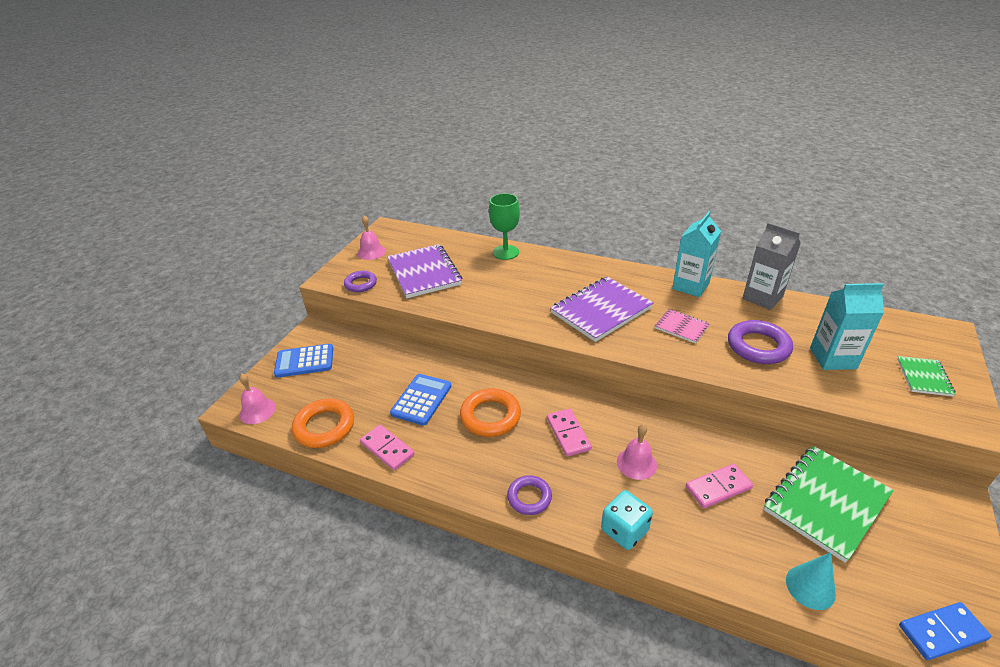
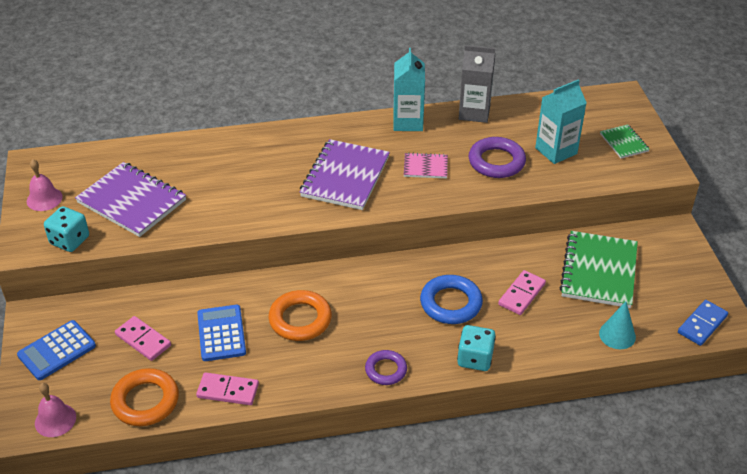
camera: 35 degrees left, 5 degrees up
(361, 284) = (70, 240): purple ring -> turquoise dice
(505, 252) = (202, 146): green goblet -> none
(568, 434) = (380, 304): pink domino -> pink domino (143, 340)
(636, 463) = (451, 303): pink bell -> blue ring

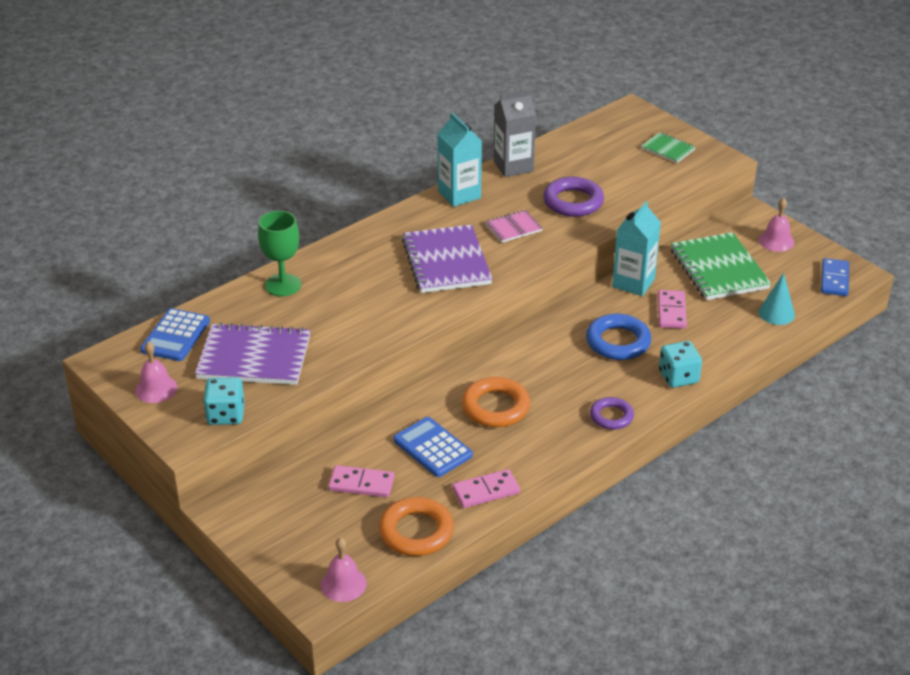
camera: 30 degrees left, 5 degrees down
(57, 350) = (282, 528): blue calculator -> blue calculator (175, 336)
(206, 149) = (283, 285): none -> green goblet
(556, 151) = (616, 175): turquoise carton -> turquoise carton (633, 283)
(676, 265) = (776, 241): none -> pink bell

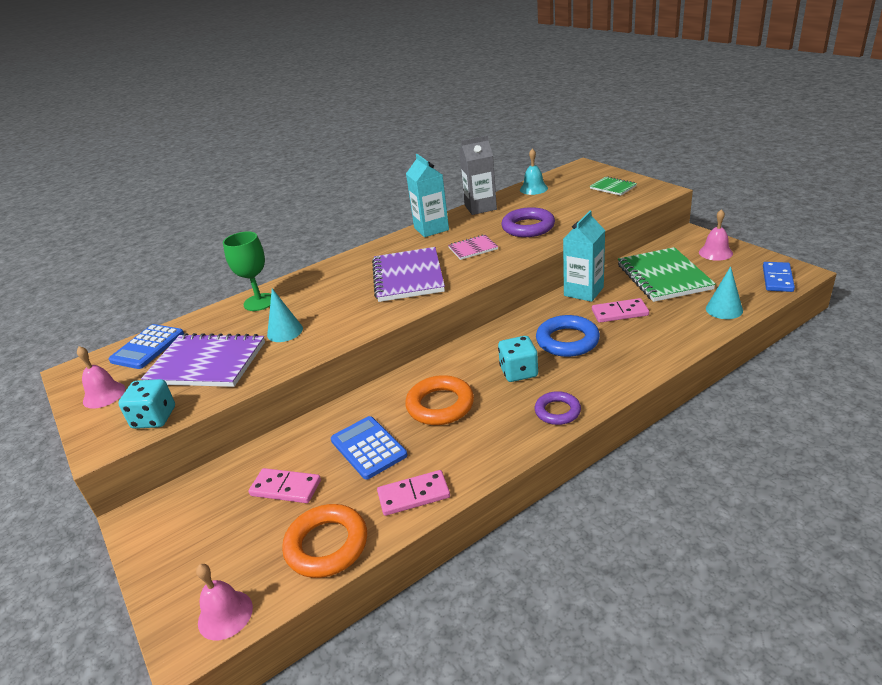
camera: 10 degrees right, 5 degrees down
(327, 324) = (285, 331): none -> turquoise cone
(574, 142) = (533, 189): none -> turquoise bell
(671, 311) = (619, 313): pink domino -> pink domino turned 75 degrees clockwise
(678, 377) = (628, 370): turquoise dice -> turquoise dice (518, 372)

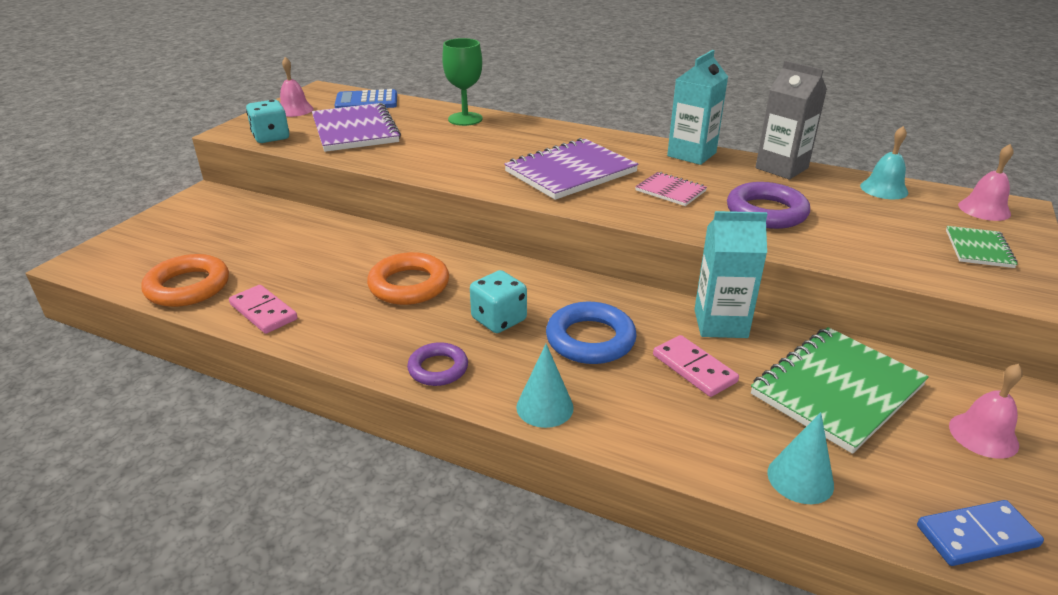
camera: 55 degrees right, 0 degrees up
(225, 614) = (106, 267): pink bell -> pink bell (984, 209)
(285, 331) = (423, 145): turquoise cone -> turquoise cone (544, 407)
(285, 488) = (255, 242): pink domino -> none
(368, 448) = (323, 265): blue calculator -> none

